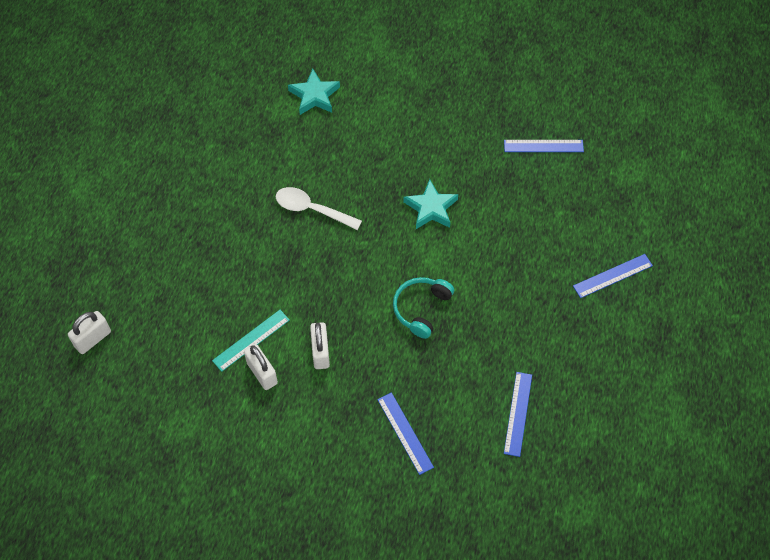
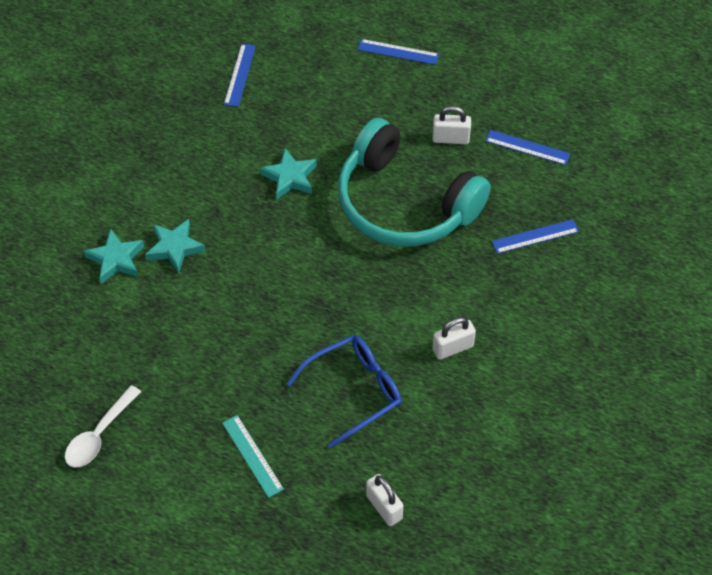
camera: 80 degrees left, 5 degrees down
(205, 297) = (353, 391): none -> blue glasses
(251, 340) = (413, 354): turquoise ruler -> turquoise ruler (252, 456)
(312, 209) = (266, 280): white spoon -> white spoon (99, 435)
(320, 352) = (437, 294): white padlock -> white padlock (450, 138)
(334, 135) = (174, 248): none -> turquoise star
(421, 309) = (404, 203): turquoise headphones -> turquoise headphones, size x2.28
(612, 275) = (398, 52): blue ruler -> blue ruler turned 60 degrees counterclockwise

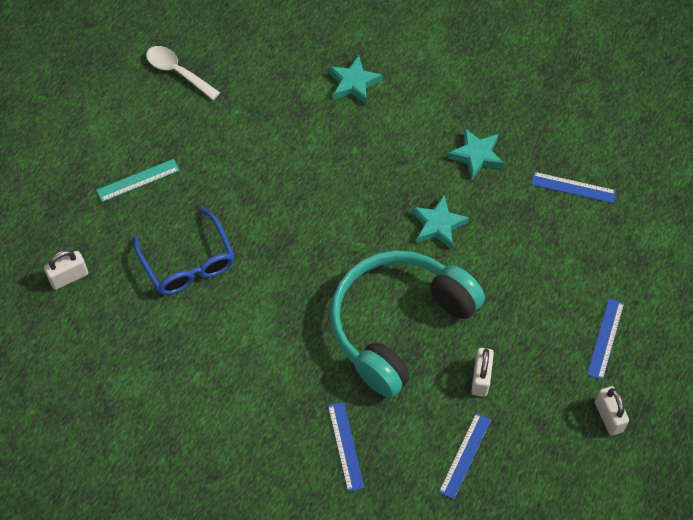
camera: 95 degrees right, 5 degrees up
(174, 248) = (362, 128): turquoise star -> turquoise star (476, 155)
(453, 348) = (222, 351): white padlock -> white padlock (608, 416)

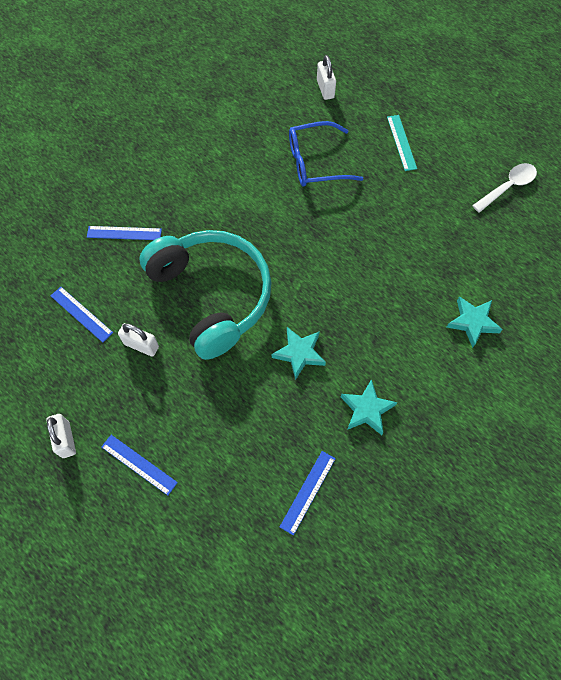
camera: 105 degrees right, 5 degrees up
(608, 416) = (66, 439): white padlock -> white padlock turned 75 degrees clockwise

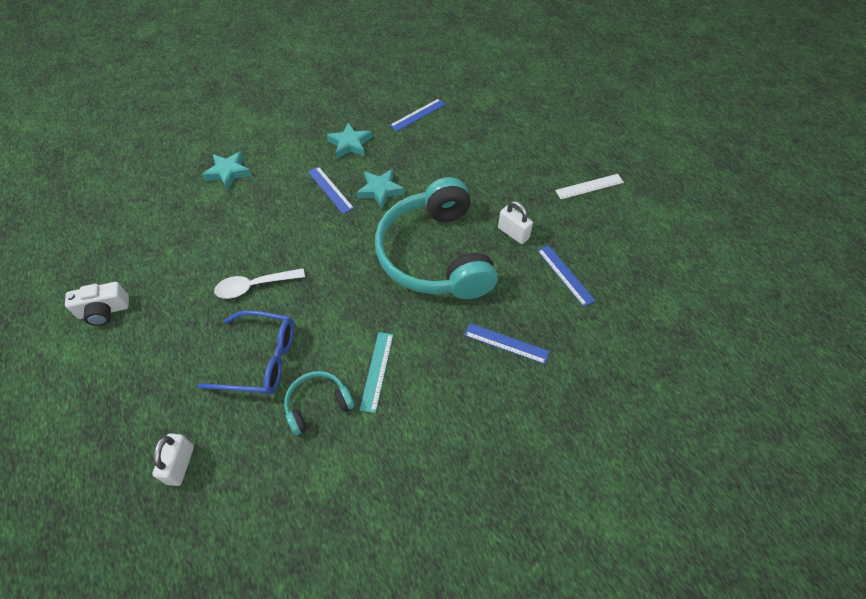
camera: 160 degrees left, 10 degrees down
(66, 439) = (589, 186): white padlock -> white ruler
(139, 464) = (534, 158): blue ruler -> blue ruler (330, 190)
(255, 147) = (317, 404): none -> turquoise headphones
(401, 142) = (151, 352): turquoise ruler -> turquoise ruler (377, 371)
(464, 158) = (104, 311): none -> white camera
(507, 187) = (93, 267): white spoon -> white spoon (254, 286)

